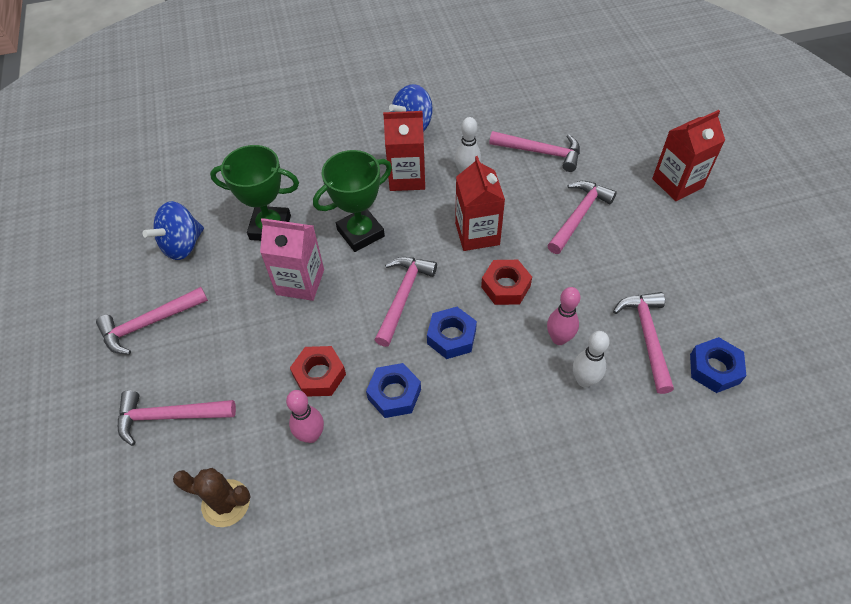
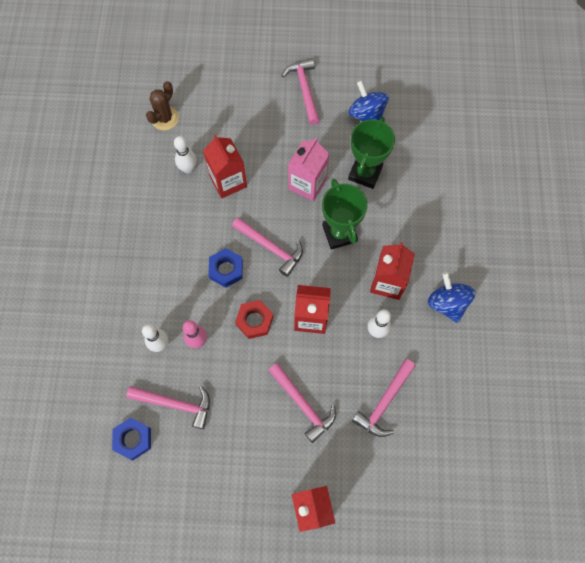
camera: 105 degrees right, 15 degrees up
(170, 416) = (231, 96): pink hammer -> none
(311, 435) = (188, 169): pink bowling pin -> white bowling pin
(319, 375) = (228, 181): red nut -> red carton
(394, 394) = (197, 222): blue nut -> none

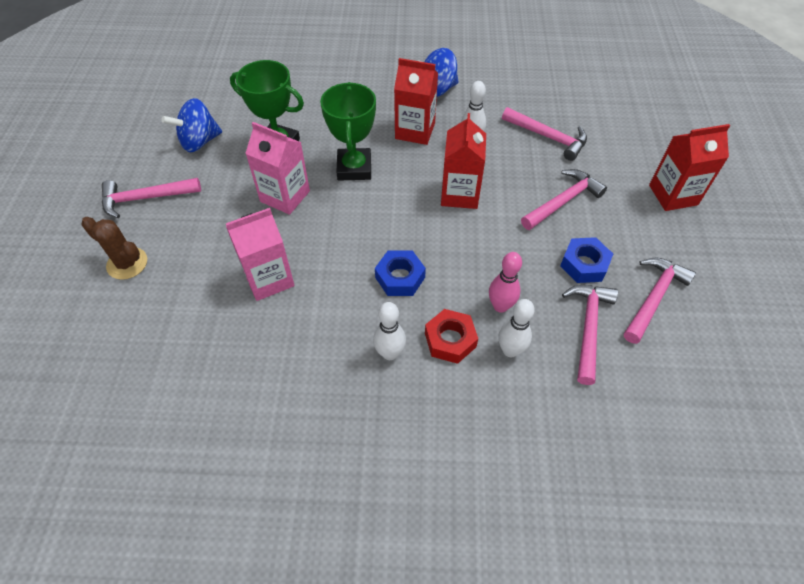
camera: 90 degrees left, 15 degrees down
(133, 439) = (645, 376): blue nut -> blue nut (584, 264)
(164, 118) = (145, 364): brown cactus -> brown cactus (127, 263)
(188, 169) = (240, 328): white bowling pin -> white bowling pin (390, 353)
(228, 181) = (269, 279): red carton -> pink carton
(254, 321) = (468, 246): red nut -> red nut (450, 340)
(270, 247) = (370, 231): pink hammer -> pink hammer (653, 298)
(339, 233) = (354, 168): green trophy -> green trophy turned 75 degrees counterclockwise

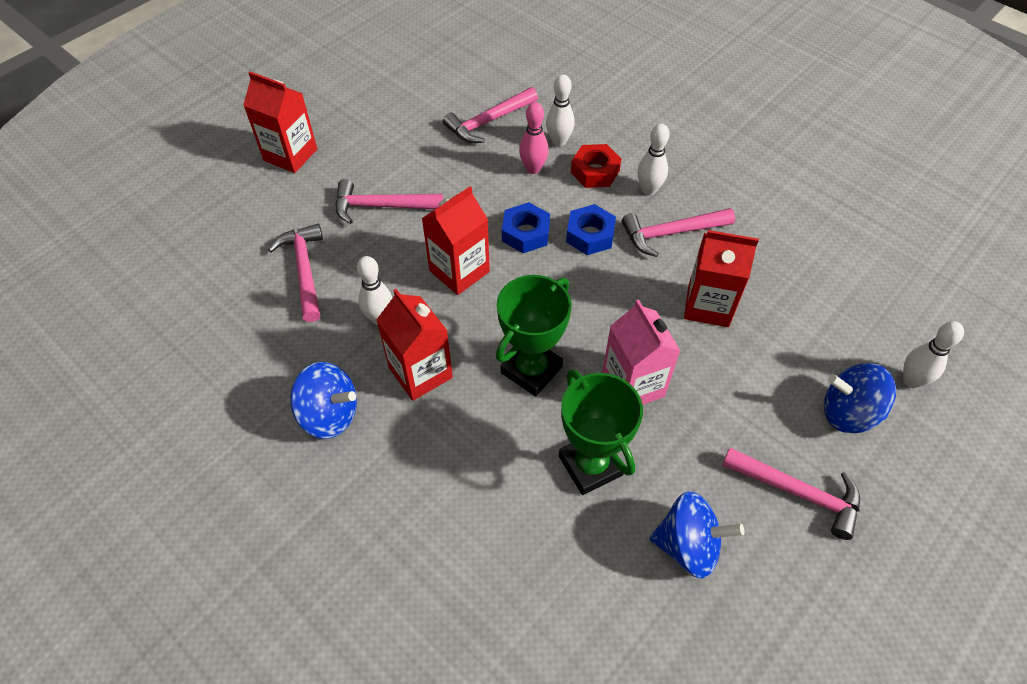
camera: 140 degrees left, 0 degrees up
(83, 316) = (911, 381): none -> white bowling pin
(127, 263) = (848, 413): brown cactus -> blue spinning top
(269, 279) = (708, 305): pink carton -> red carton
(584, 264) = (435, 155): blue nut -> blue nut (526, 233)
(653, 298) = (419, 109): pink hammer -> pink hammer (671, 233)

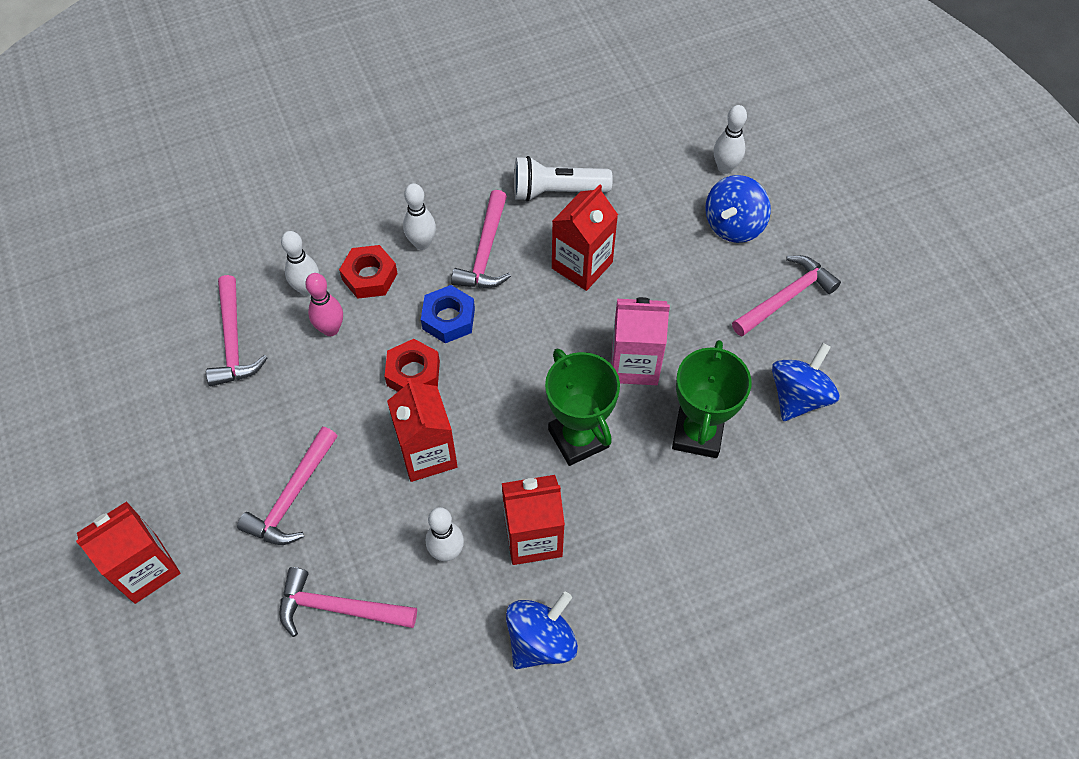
camera: 65 degrees left, 5 degrees up
(526, 233) = (413, 373): blue nut -> red nut
(591, 465) = (697, 434): green trophy -> green trophy turned 75 degrees counterclockwise
(772, 257) = (557, 191): none -> white flashlight

